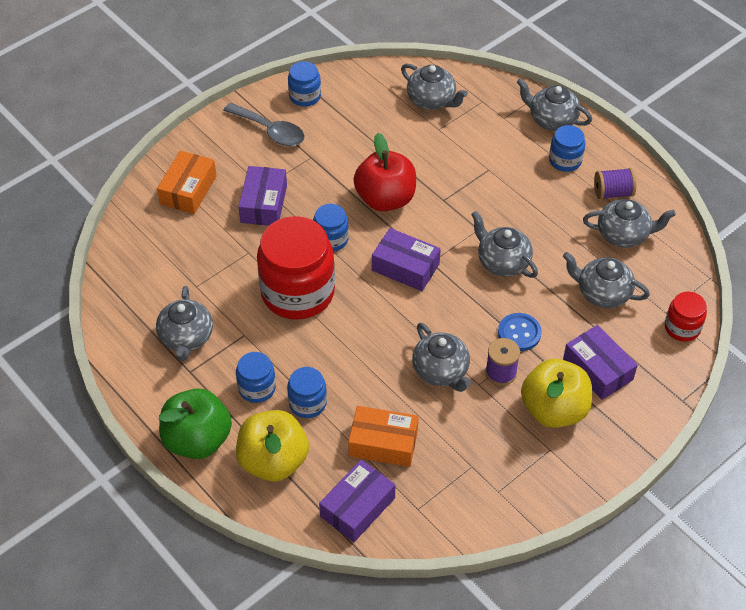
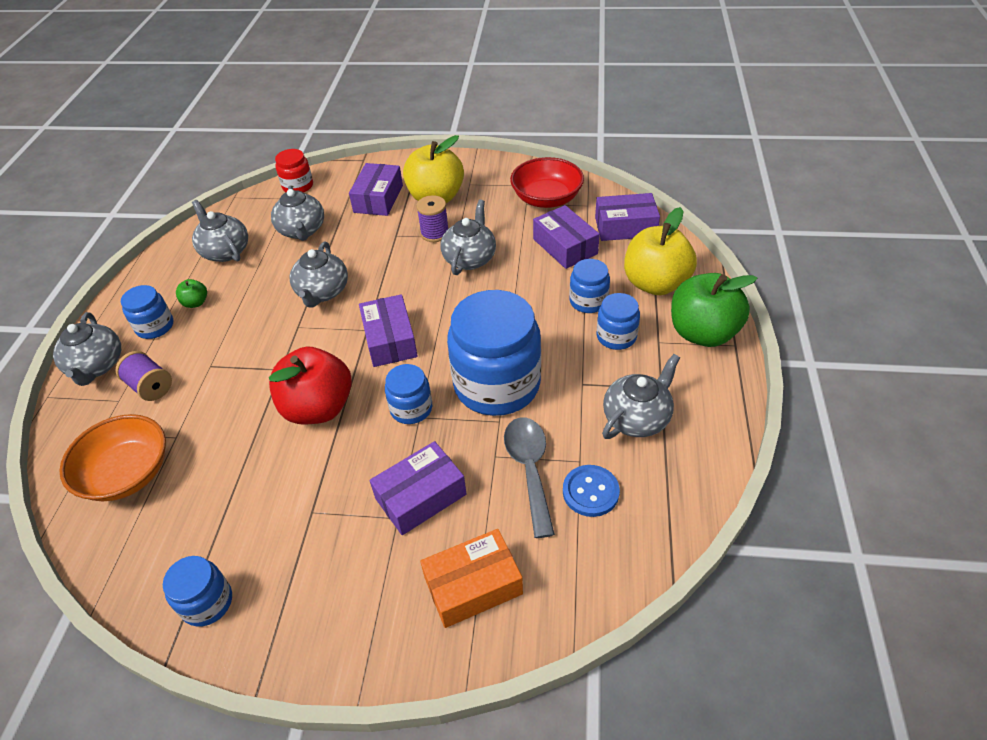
camera: 130 degrees left, 5 degrees down
(270, 131) = (301, 587): grey spoon -> grey spoon (529, 469)
(298, 292) = (497, 385): red jar -> blue jar
(383, 443) = (565, 246): orange box -> purple box
(432, 100) = (127, 473): grey teapot -> orange bowl
(461, 487) = (546, 199): none -> red bowl
(519, 333) = (387, 245): blue button -> blue button (590, 492)
(570, 191) = (196, 303): none -> green apple
(613, 193) = (177, 280): purple spool -> purple spool (150, 386)

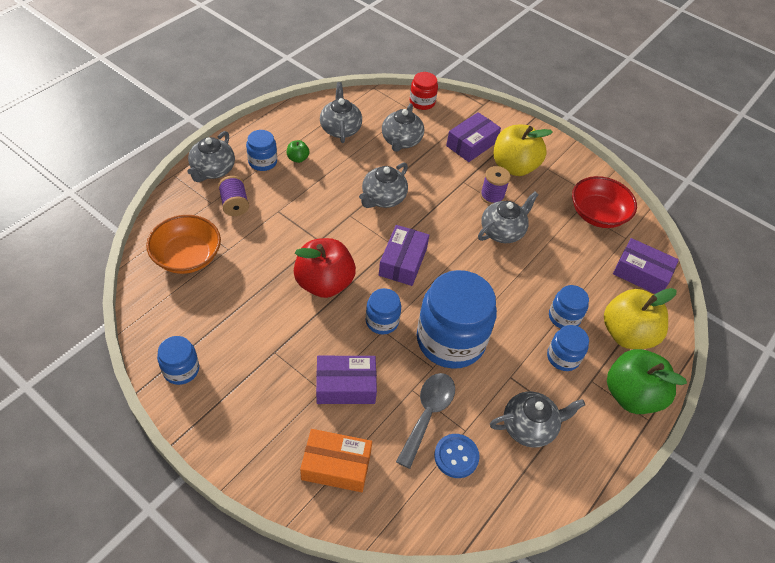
camera: 25 degrees right, 5 degrees up
(565, 246) = (580, 262): purple box -> none

